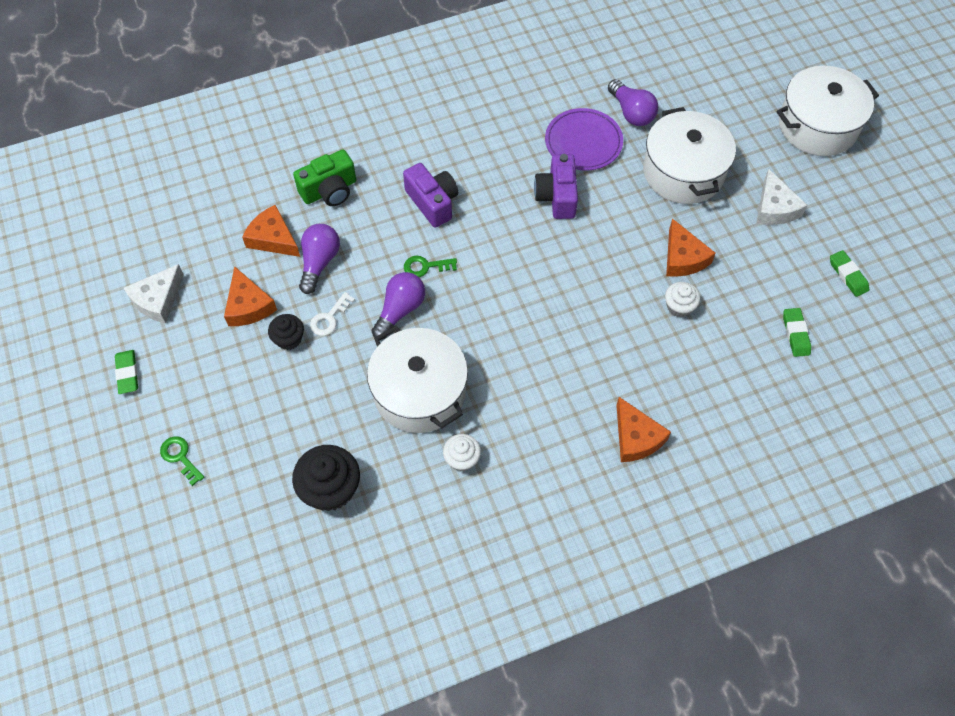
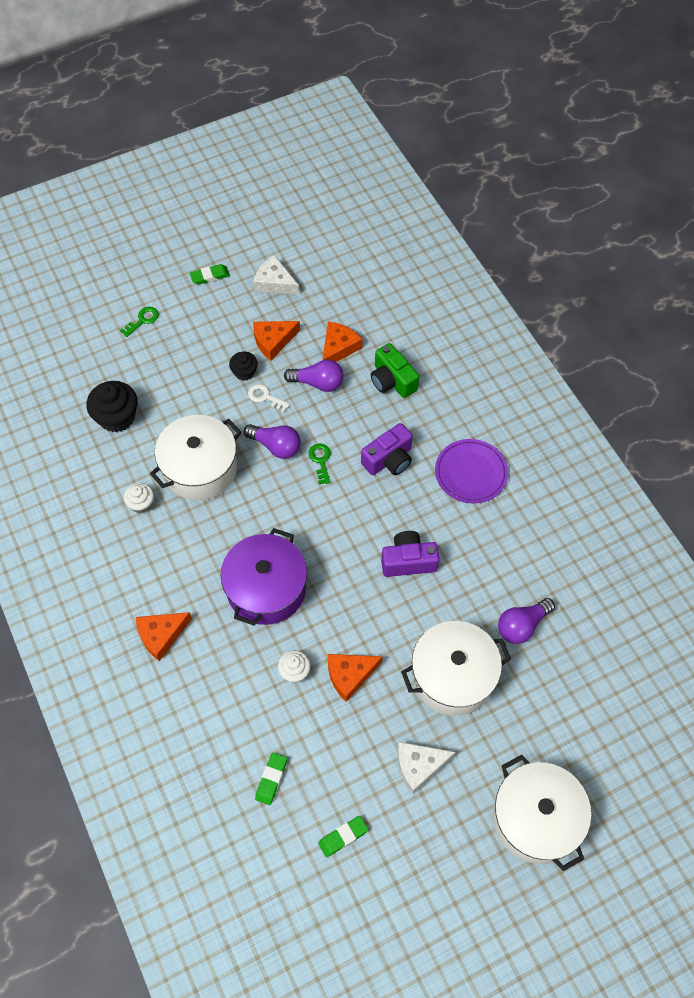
camera: 85 degrees right, 0 degrees up
(582, 328) = (266, 588): none -> purple pot
(583, 142) = (476, 582): purple plate -> purple plate (471, 473)
(795, 334) = (271, 779): green eraser -> green eraser turned 60 degrees counterclockwise

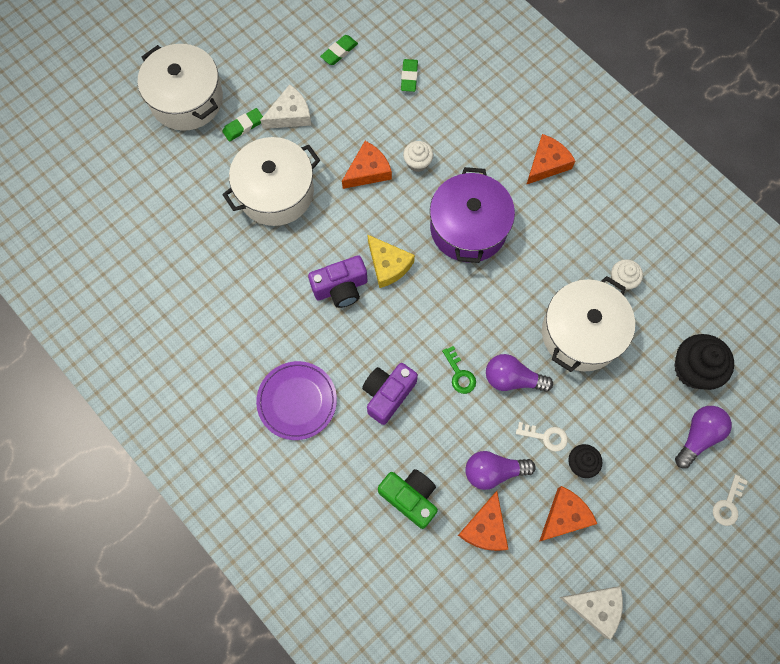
camera: 165 degrees right, 10 degrees up
(143, 320) = (728, 504): green key -> white key
(210, 276) = (678, 595): green eraser -> green eraser (243, 126)
(356, 571) = (388, 265): none -> yellow cheese
(522, 625) = (219, 252): purple light bulb -> purple light bulb (698, 436)

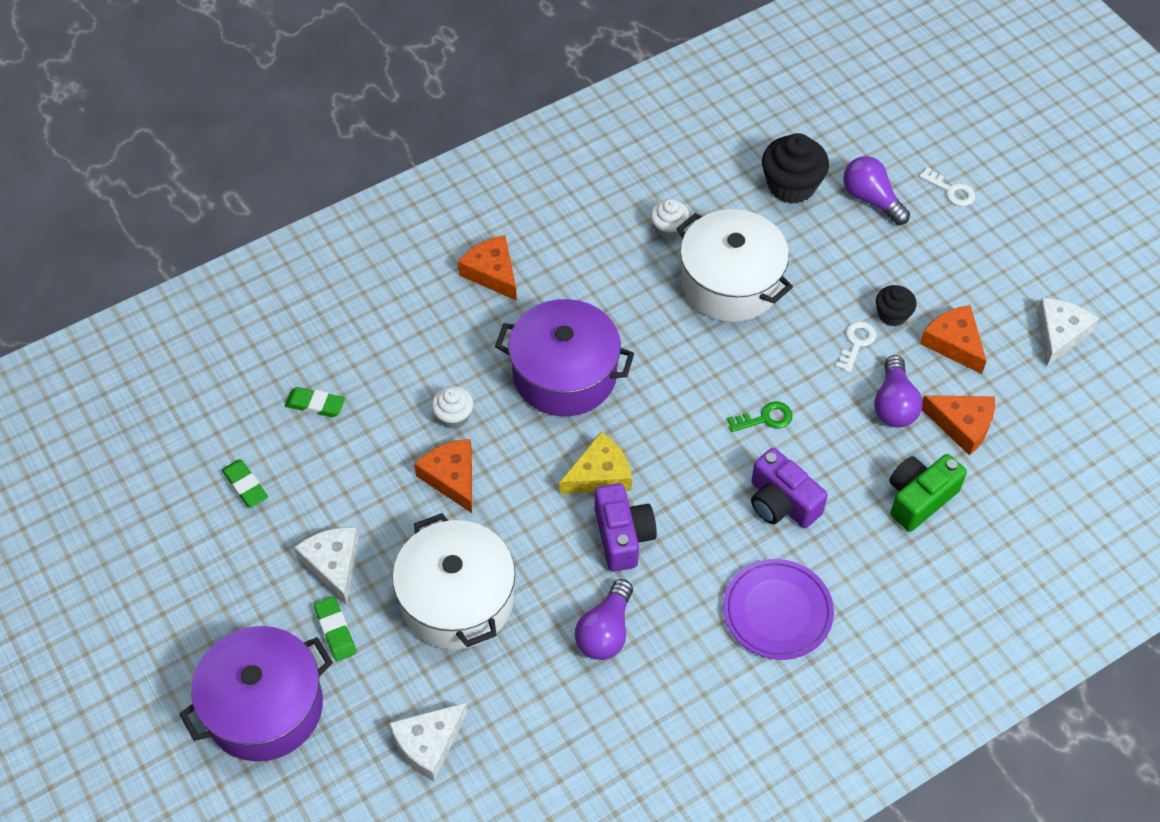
camera: 80 degrees left, 15 degrees down
(172, 195) = (428, 744): none -> white cheese
(186, 99) = (264, 707): white pot -> purple pot
(512, 379) = (779, 363): purple light bulb -> purple light bulb (605, 631)

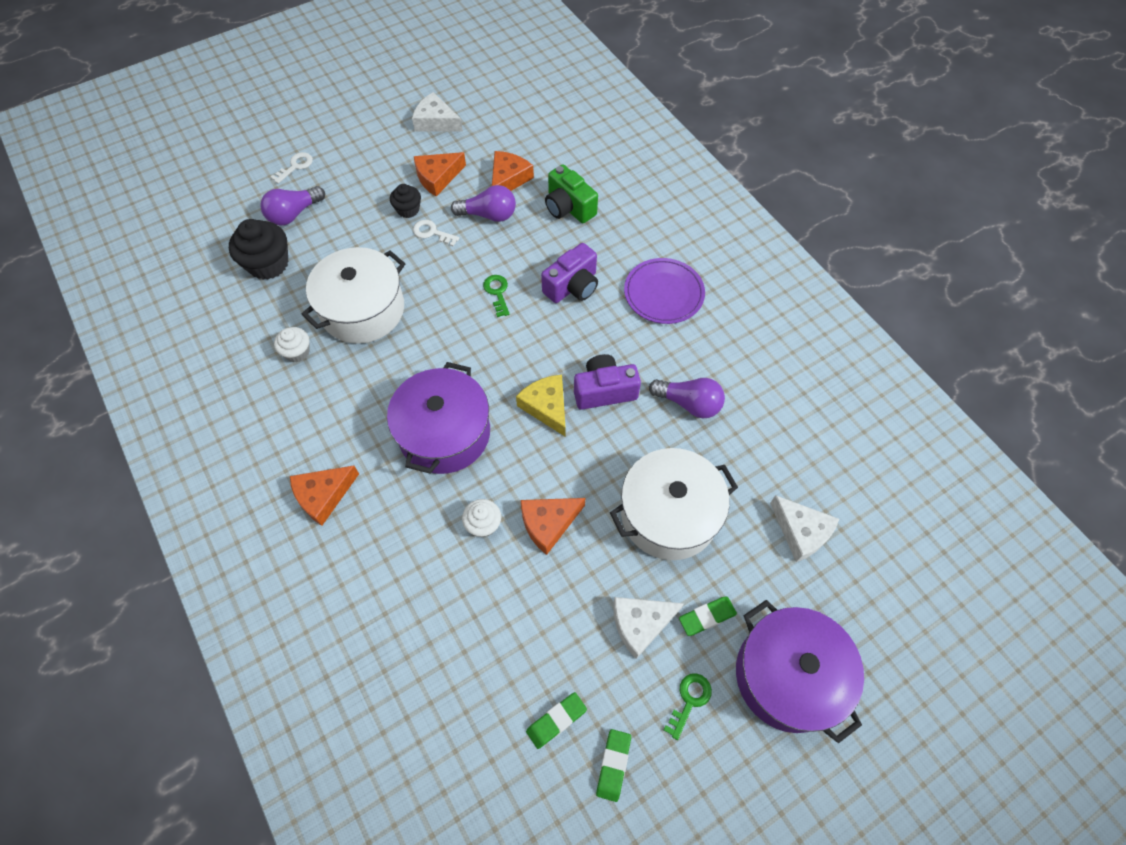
camera: 90 degrees left, 5 degrees up
(250, 607) = (689, 700): none -> green key
(315, 405) = (463, 656): green eraser -> green eraser (613, 765)

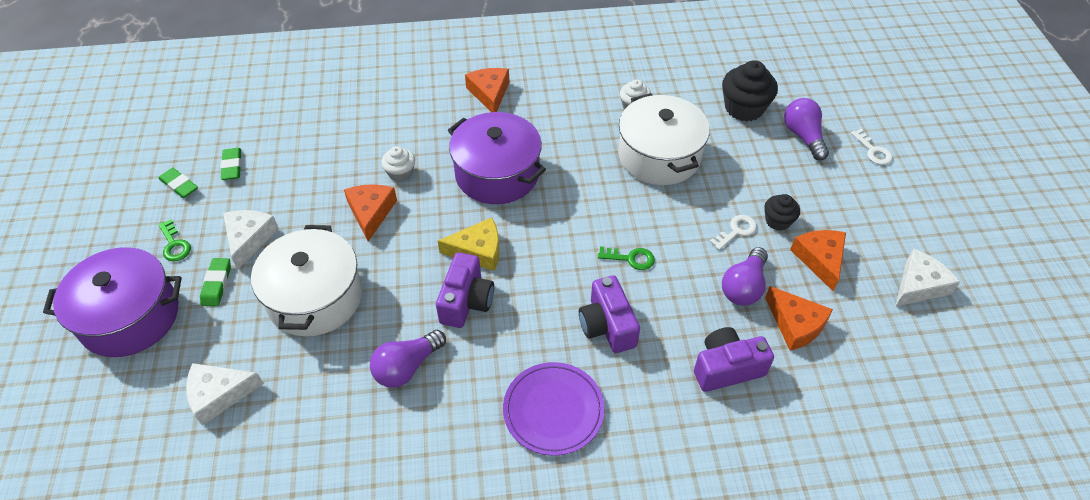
camera: 115 degrees right, 10 degrees down
(568, 207) = (726, 368): green camera -> purple camera

